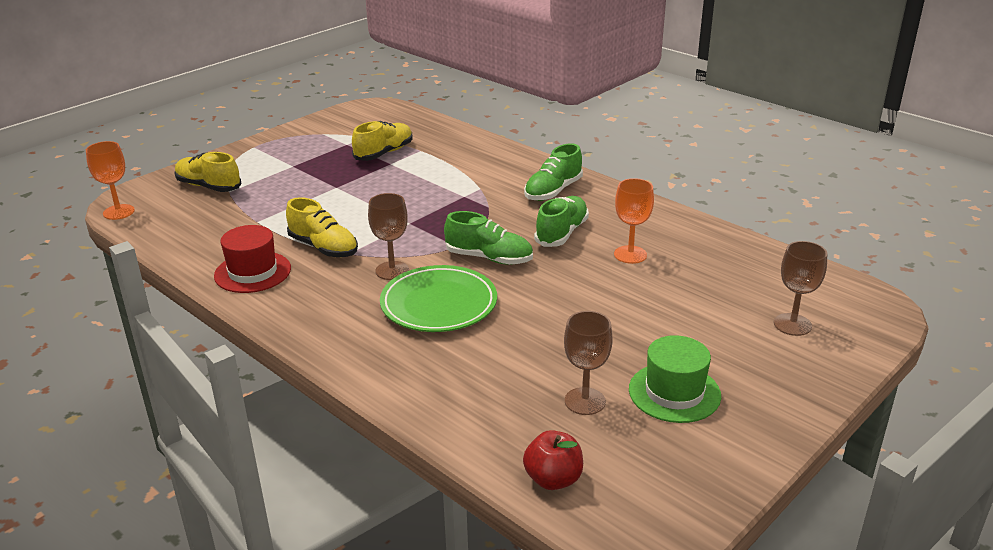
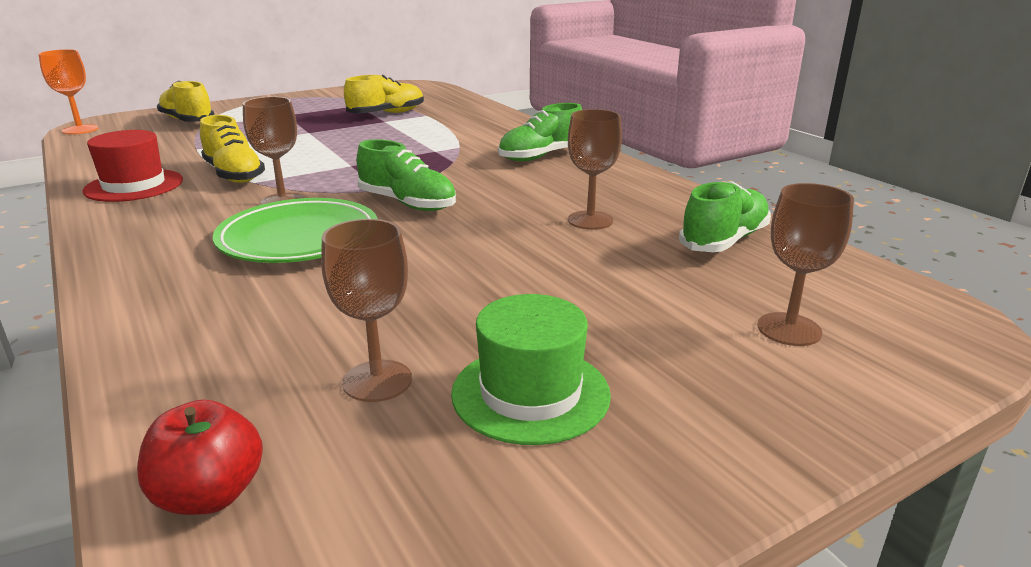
camera: 15 degrees right, 5 degrees down
(561, 233) = (518, 191): green shoe -> green shoe (724, 241)
(630, 254) = (590, 220): orange goblet -> brown goblet

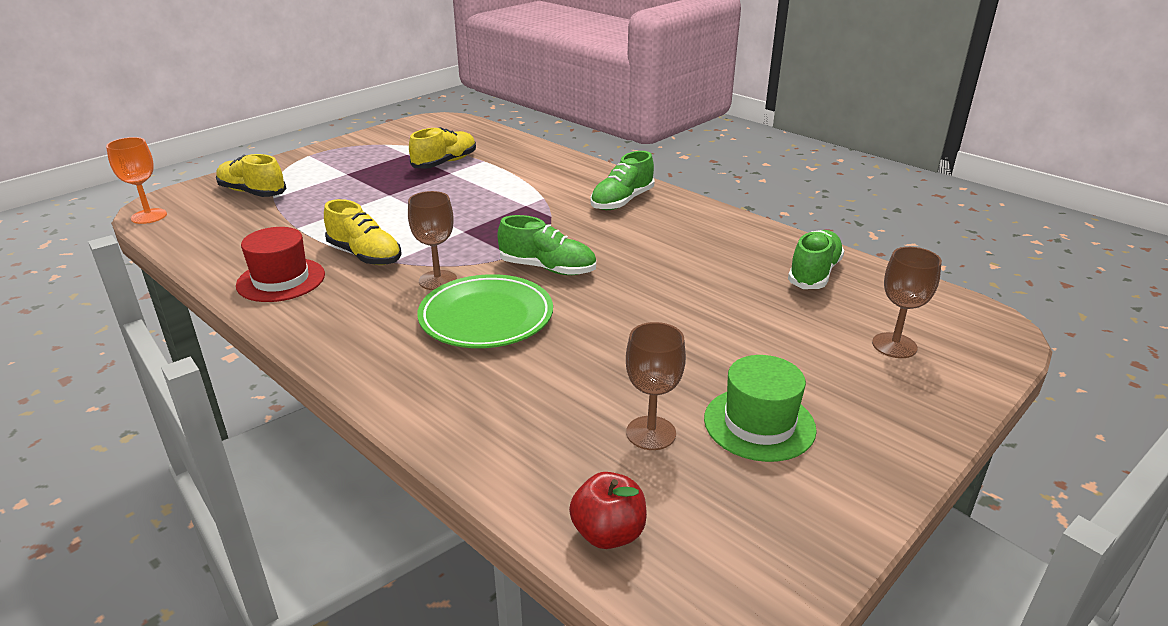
camera: 15 degrees left, 5 degrees up
(590, 220) = (705, 267): brown goblet -> none

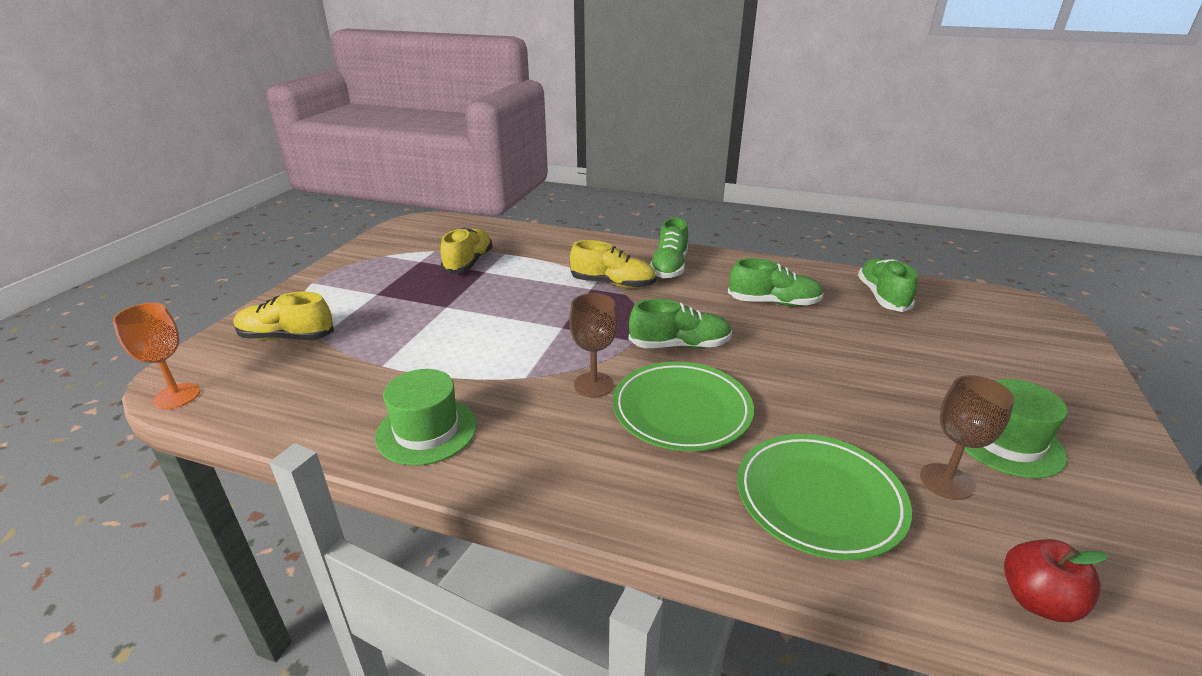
camera: 25 degrees left, 0 degrees up
(281, 280) = (426, 431): red hat -> green hat
(365, 255) = (490, 377): yellow shoe -> yellow shoe (613, 284)
(519, 410) = (819, 499): none -> green plate
(686, 253) = (773, 303): none -> green shoe
(894, 345) = (1004, 342): brown goblet -> none

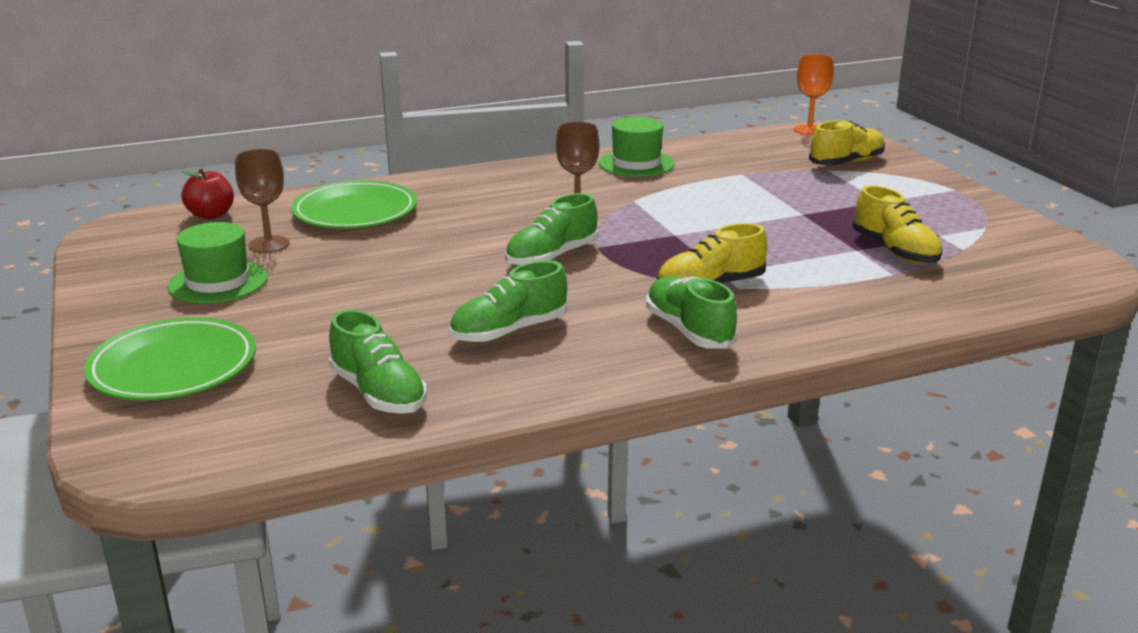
camera: 140 degrees right, 5 degrees down
(681, 410) = (491, 220): green plate -> green plate (173, 367)

